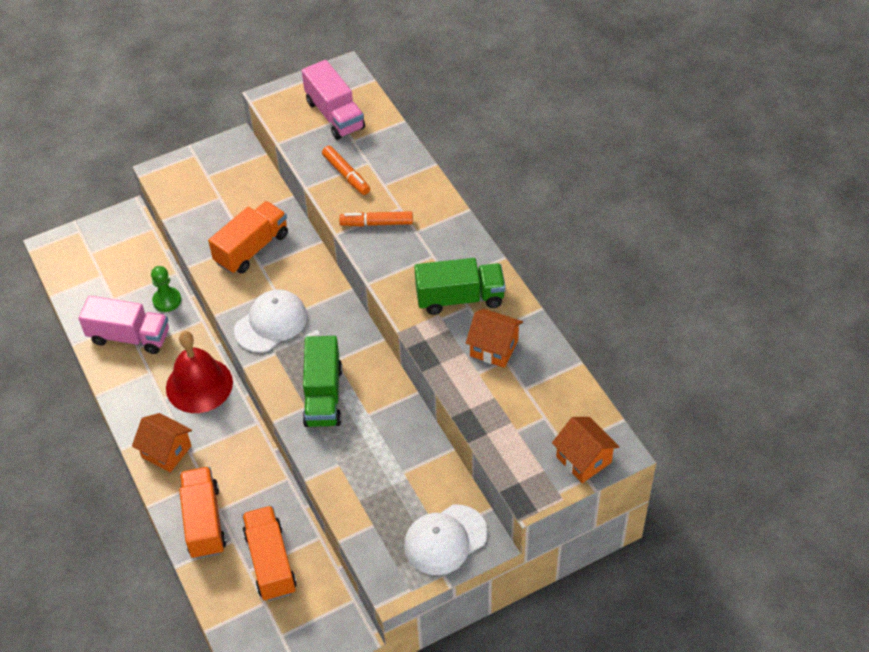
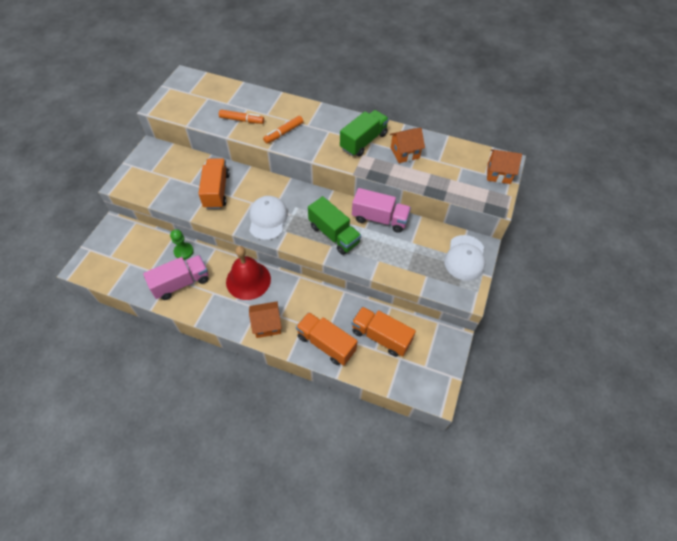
camera: 45 degrees left, 5 degrees up
(335, 115) = (203, 97): pink truck -> pink truck (379, 219)

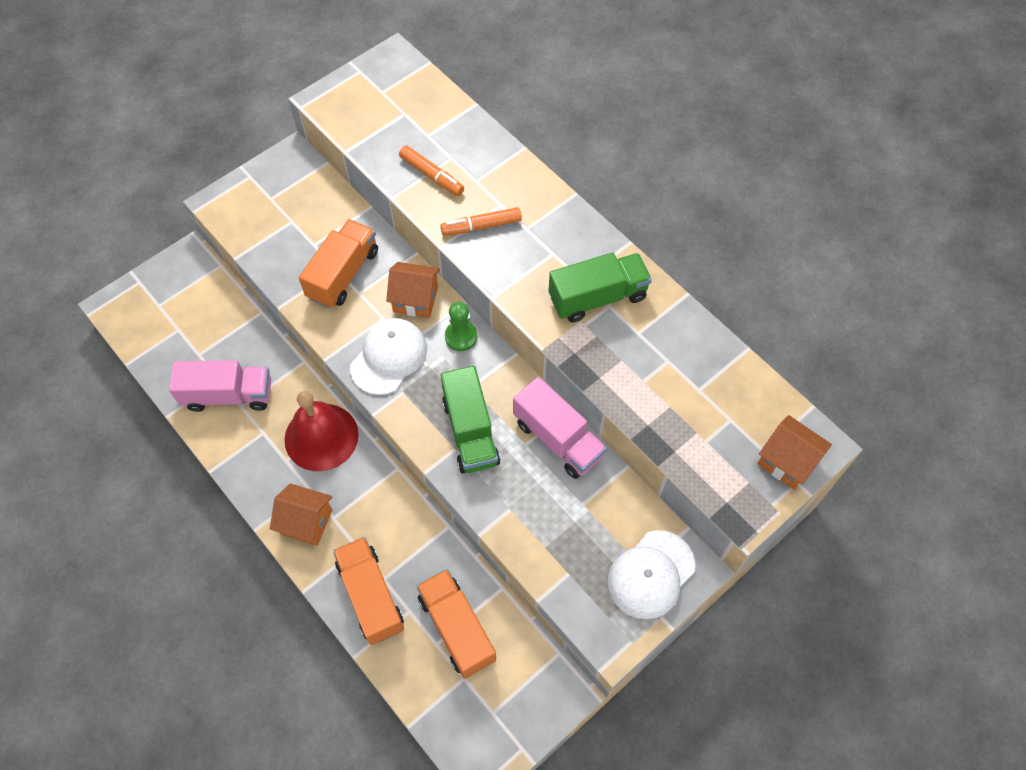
camera: 30 degrees right, 5 degrees up
(183, 251) = (259, 345): green pawn -> green pawn (461, 336)
(405, 153) = (652, 349): orange house -> orange house (415, 299)

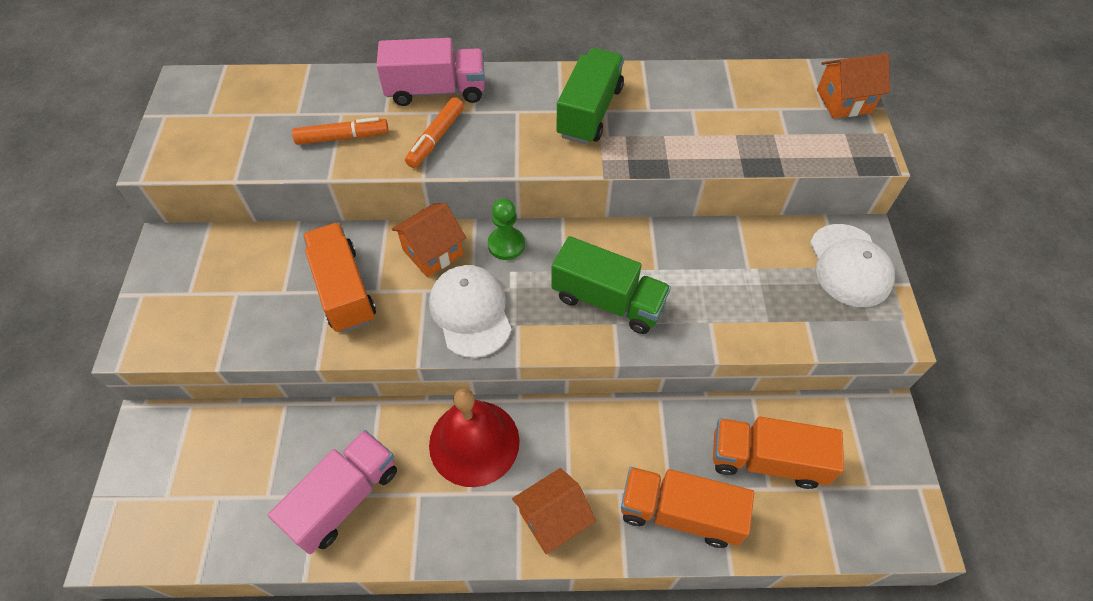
camera: 50 degrees left, 5 degrees down
(558, 439) = (672, 244): pink truck -> pink truck (436, 91)

